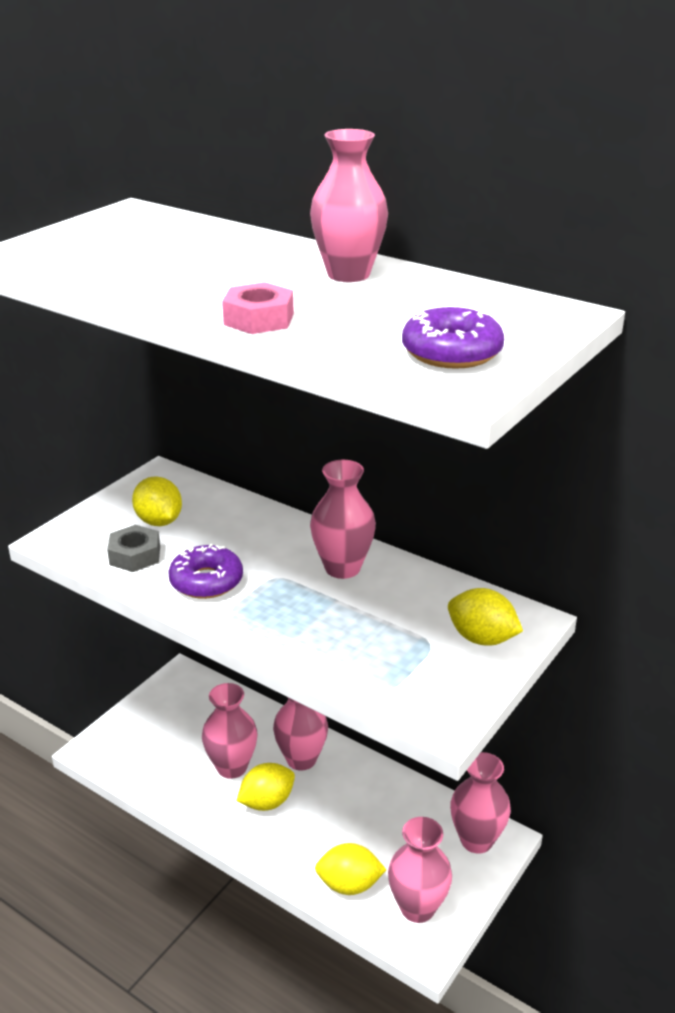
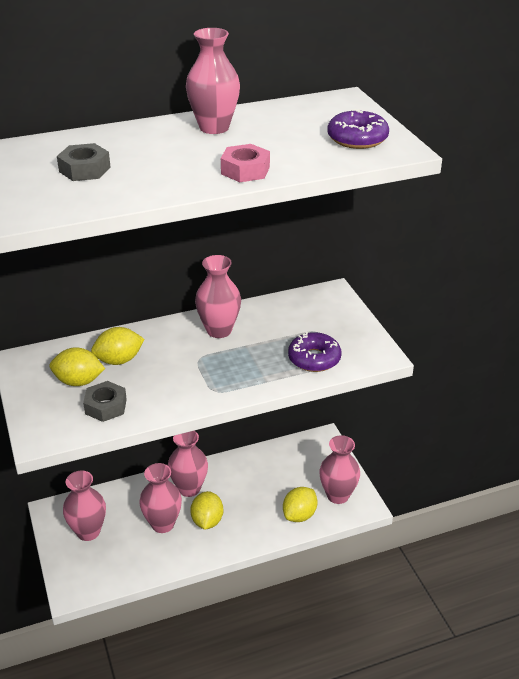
camera: 55 degrees left, 5 degrees up
(155, 254) = (84, 169): none -> grey nut
(206, 581) = (171, 387): purple donut -> purple donut (314, 359)
(476, 840) = (316, 448): pink vase -> pink vase (88, 531)
(481, 638) = (331, 313): yellow lemon -> yellow lemon (119, 360)

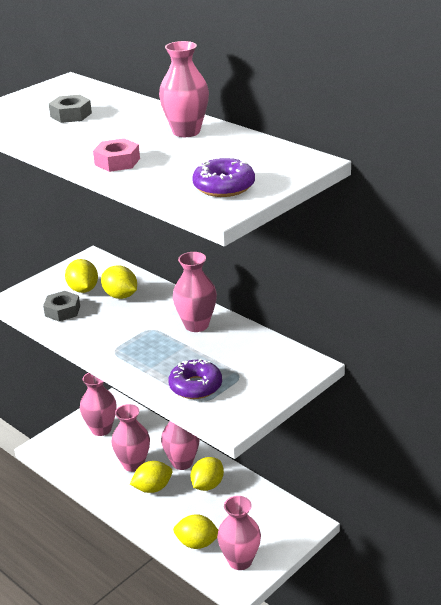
camera: 65 degrees right, 5 degrees down
(232, 482) = (207, 485): none -> yellow lemon

